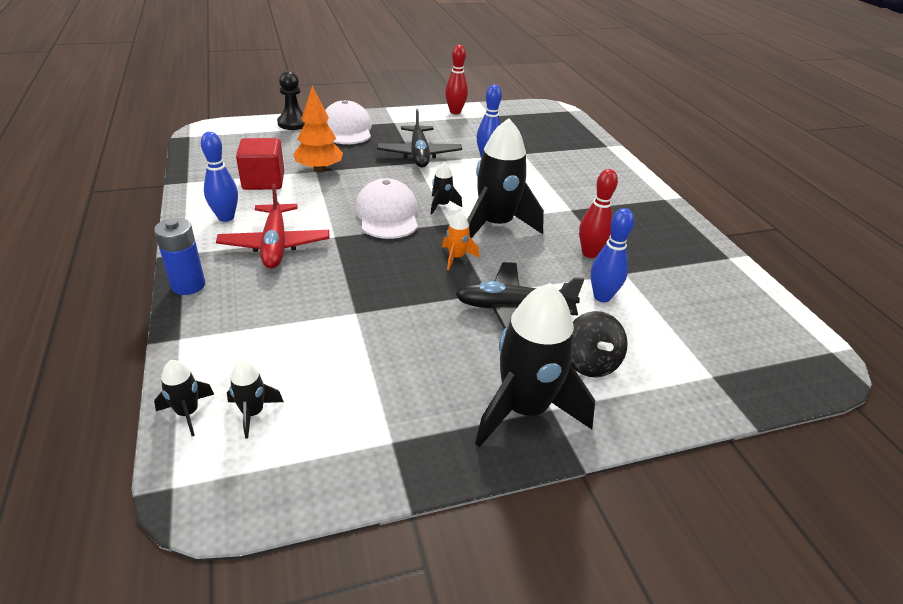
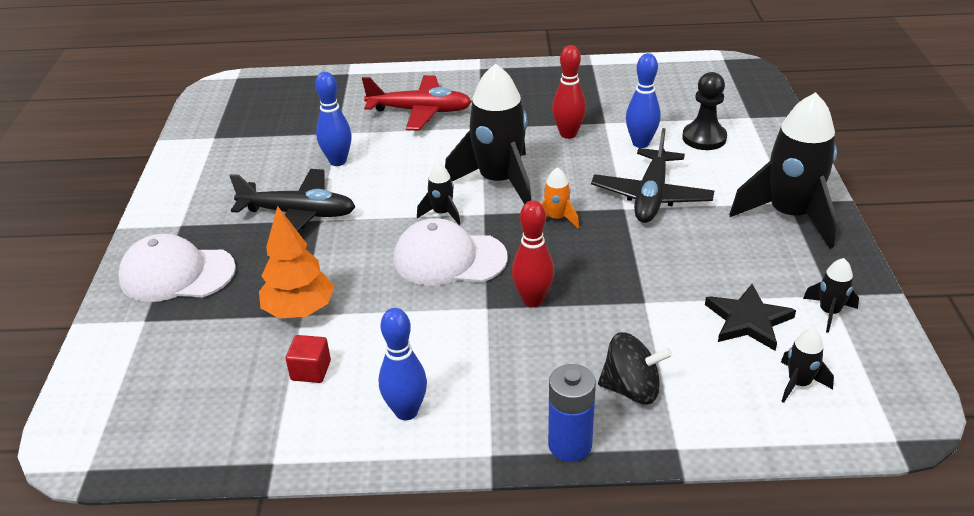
camera: 70 degrees left, 0 degrees up
(188, 413) = (800, 433): black rocket -> black rocket (829, 312)
(263, 181) = (311, 370): red cube -> red cube, size x0.56
(275, 245) = (493, 361): red plane -> red plane (420, 111)
(293, 123) = (117, 331): black pawn -> black pawn (704, 138)
(340, 377) = (748, 320): none -> black star
(455, 112) = (181, 165): red bowling pin -> red bowling pin (533, 300)
(590, 363) = (732, 170): black spinning top -> black spinning top (631, 389)

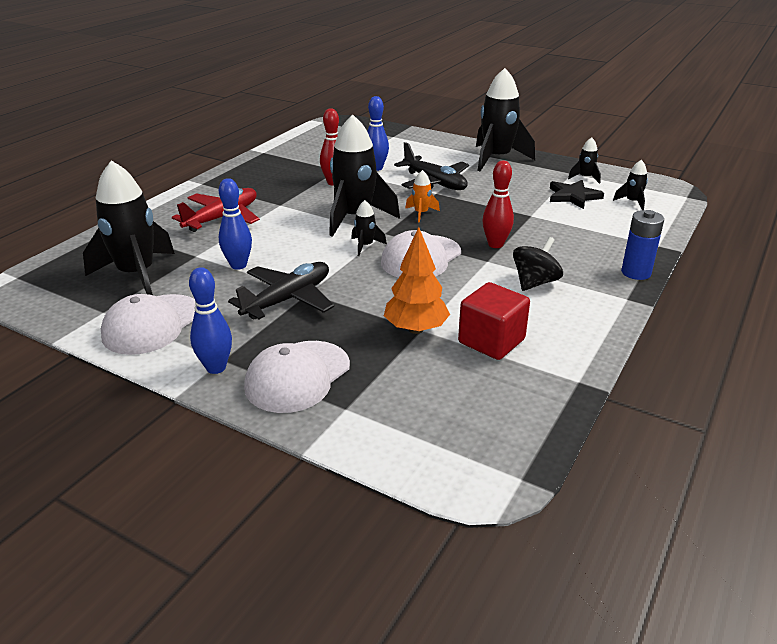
camera: 60 degrees left, 5 degrees down
(209, 167) = (152, 324): none -> white cap
(281, 122) = (137, 274): none -> black rocket
(311, 370) = (491, 341): red cube -> red cube, size x1.79
(406, 411) = (566, 315): blue bowling pin -> blue bowling pin (216, 367)
(631, 389) = (603, 242): black spinning top -> black spinning top (534, 282)
(704, 138) = (396, 152): black pawn -> none

